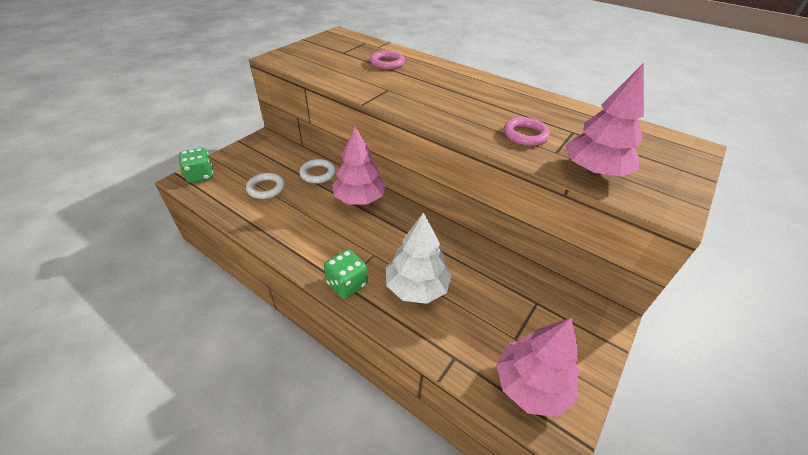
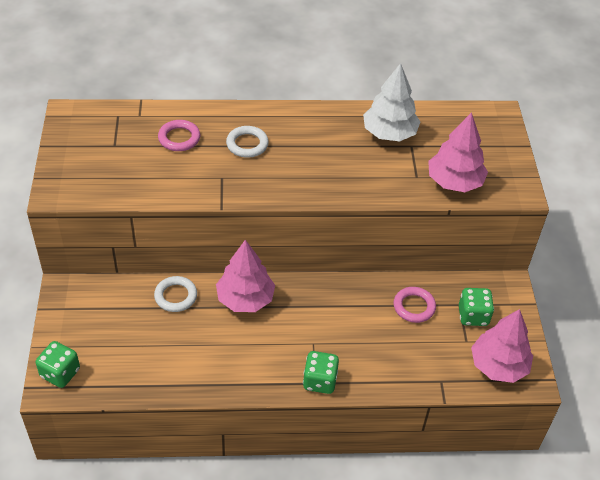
camera: 40 degrees left, 5 degrees up
(266, 188) = (146, 343): white ring -> white ring (247, 144)
(417, 287) = (371, 348): white tree -> white tree (389, 133)
(525, 135) = (382, 170): pink ring -> pink ring (414, 307)
(543, 320) = (473, 316): none -> green dice

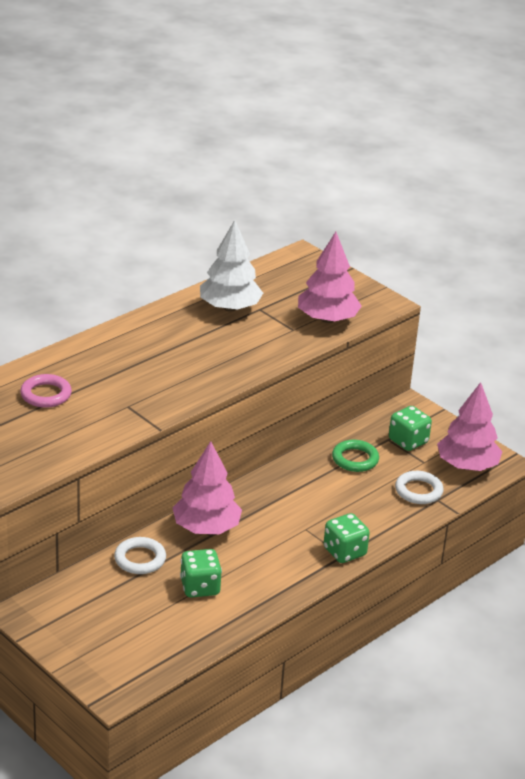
camera: 40 degrees left, 15 degrees down
(60, 373) = (109, 675): green dice -> green dice (200, 587)
(247, 144) = (116, 371): white ring -> white ring (418, 491)
(414, 307) = (355, 459): pink ring -> green ring

